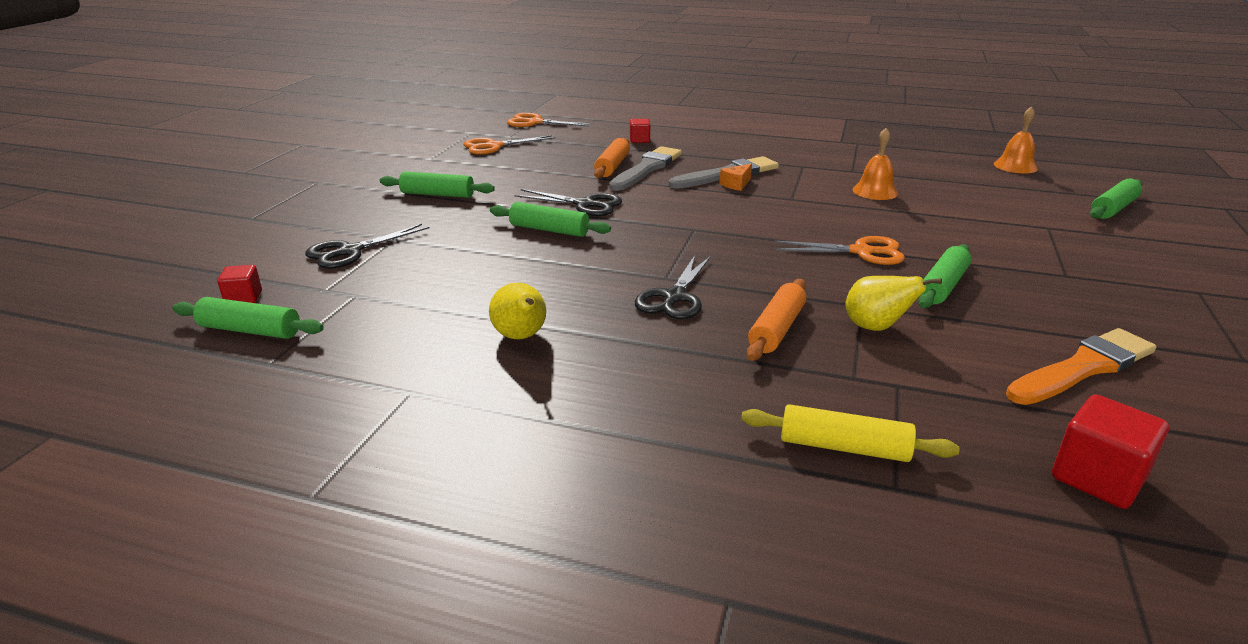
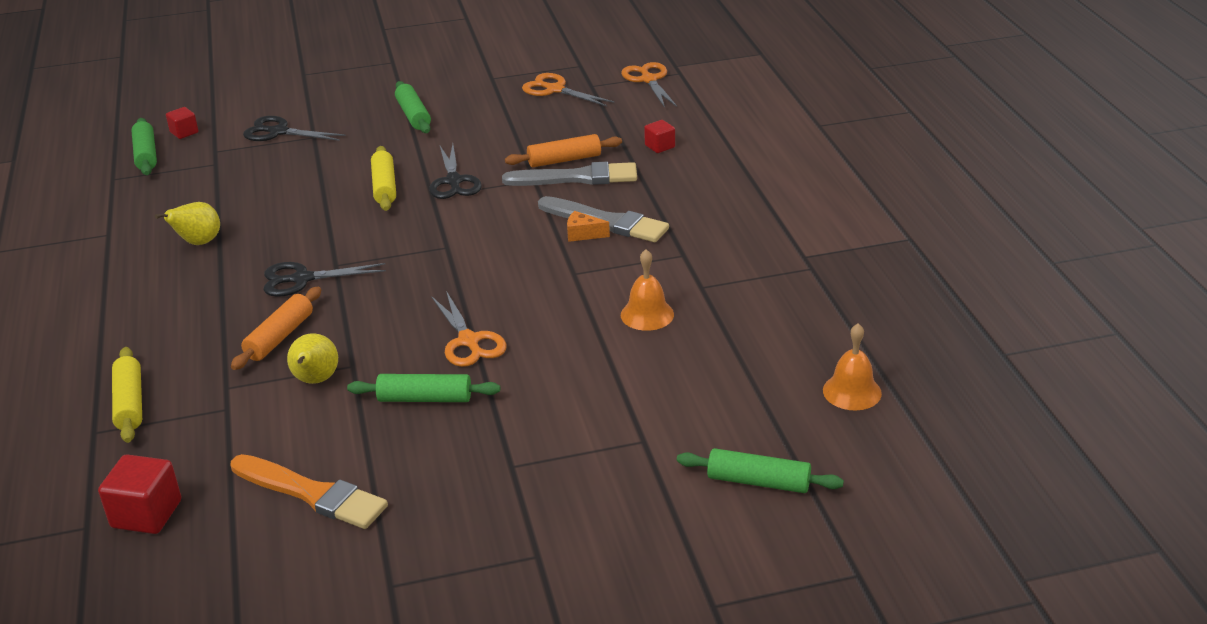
camera: 60 degrees right, 5 degrees up
(549, 230) = (384, 186): green rolling pin -> yellow rolling pin
(777, 329) = (280, 337): orange rolling pin -> orange rolling pin turned 60 degrees counterclockwise

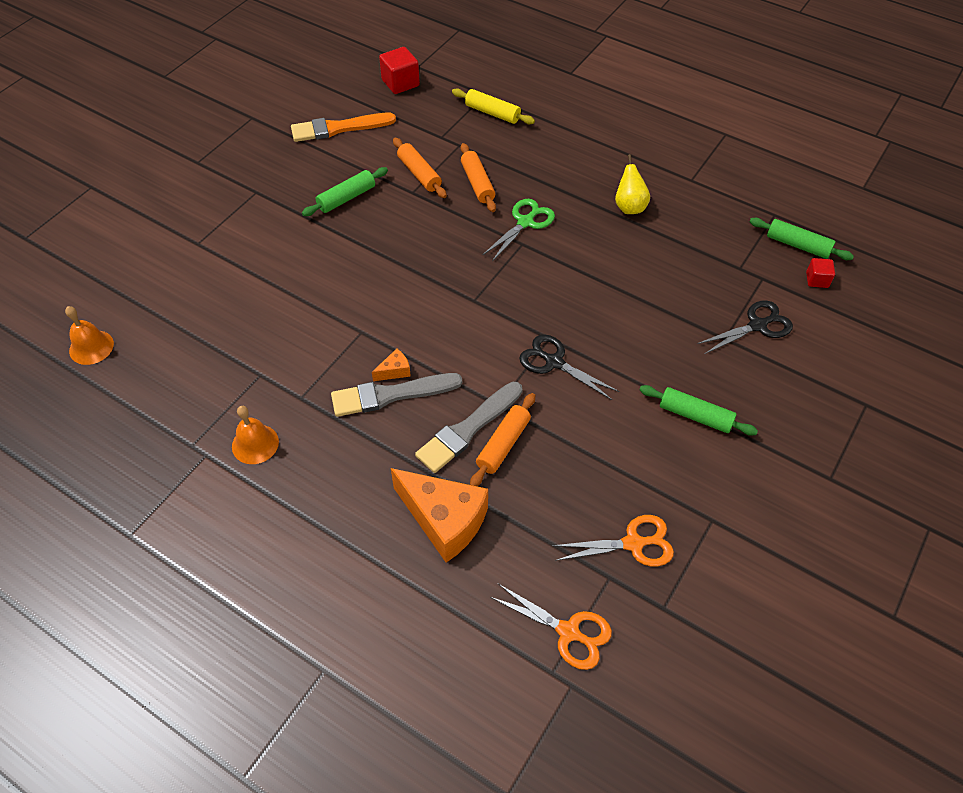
camera: 135 degrees right, 20 degrees up
(302, 279) = (525, 222): black scissors -> green scissors
(315, 380) = (419, 174): yellow pear -> orange rolling pin
(384, 186) = (594, 324): yellow rolling pin -> none
(469, 341) = (367, 243): orange scissors -> none
(647, 314) = (276, 328): orange bell -> orange bell (255, 444)
(660, 146) = (444, 520): red cube -> orange cheese
(758, 481) = (112, 256): green rolling pin -> none

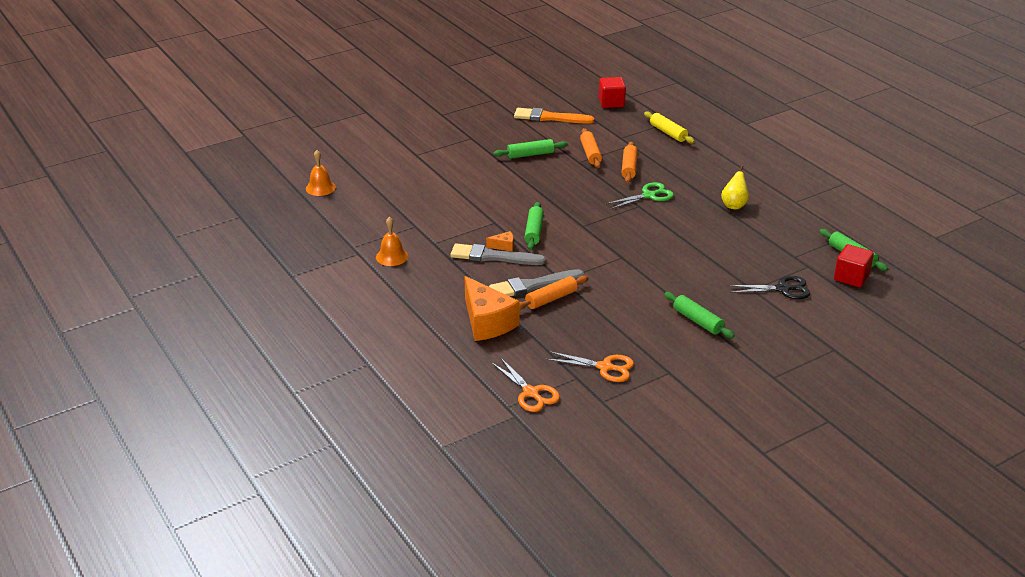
camera: 25 degrees right, 20 degrees down
(419, 331) = (534, 231): none -> green rolling pin
(554, 362) = (616, 269): black scissors -> none
(817, 280) = (851, 277): red cube -> red cube, size x1.68

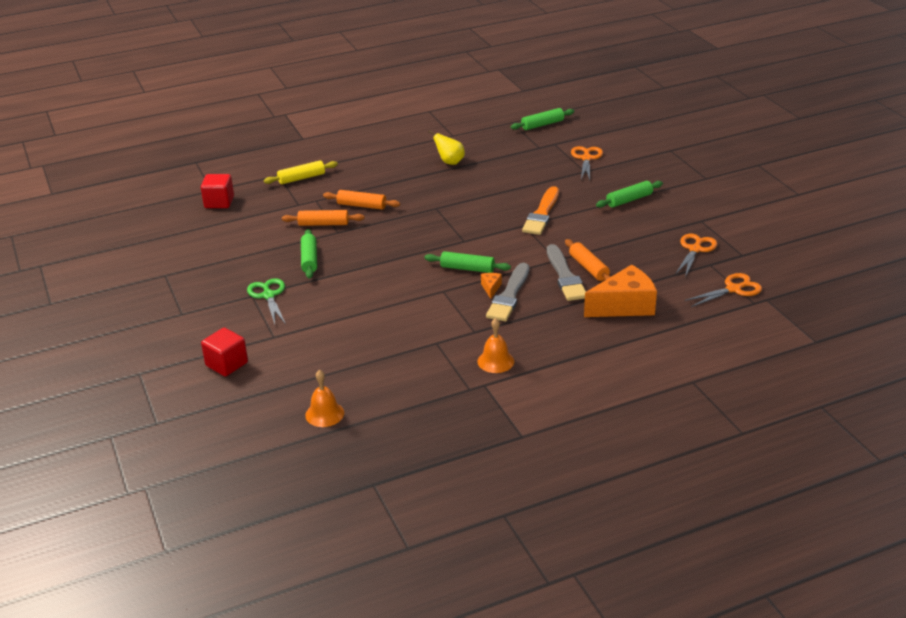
camera: 80 degrees left, 0 degrees up
(550, 118) = (231, 241): orange brush -> orange brush (542, 214)
(649, 195) = (419, 201): green scissors -> green scissors (268, 295)
(783, 289) = (586, 158): black scissors -> orange scissors
(851, 277) = (573, 129): red cube -> red cube (227, 364)

